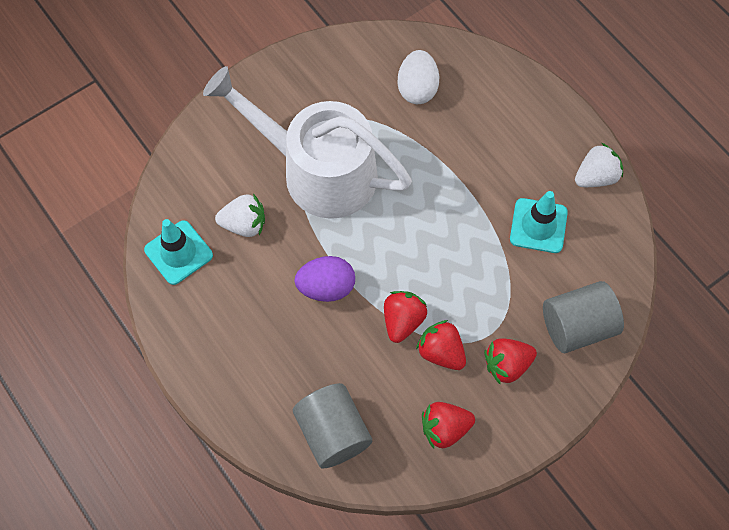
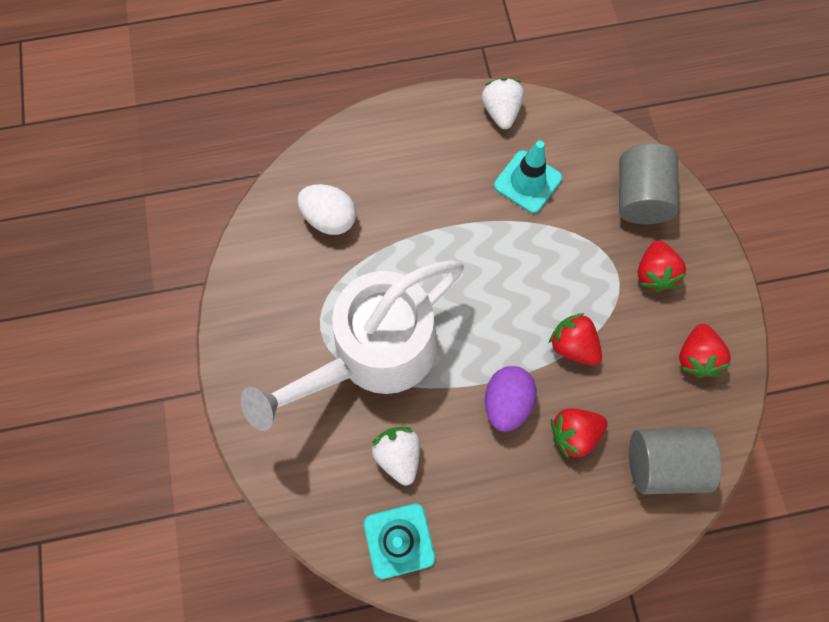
camera: 65 degrees left, 5 degrees up
(244, 224) = (398, 455): white strawberry -> white strawberry turned 45 degrees counterclockwise
(441, 352) = (618, 325): red strawberry -> red strawberry (573, 433)

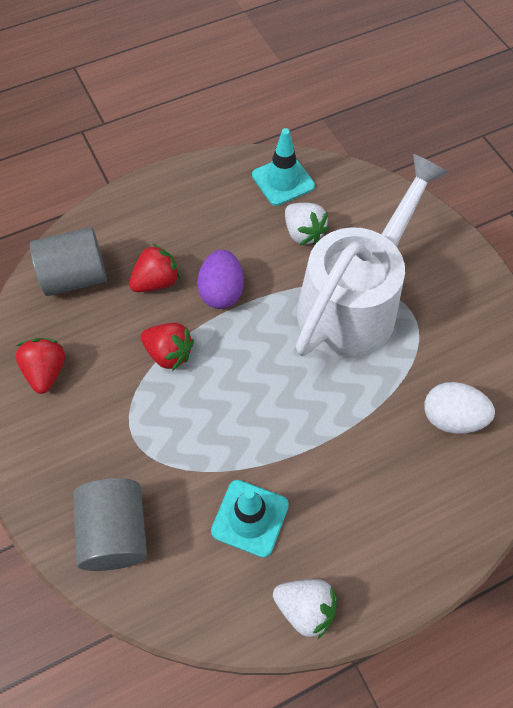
camera: 165 degrees right, 10 degrees down
(501, 112) = (305, 608): white strawberry -> white strawberry turned 45 degrees counterclockwise
(654, 273) = (93, 445): red strawberry -> none

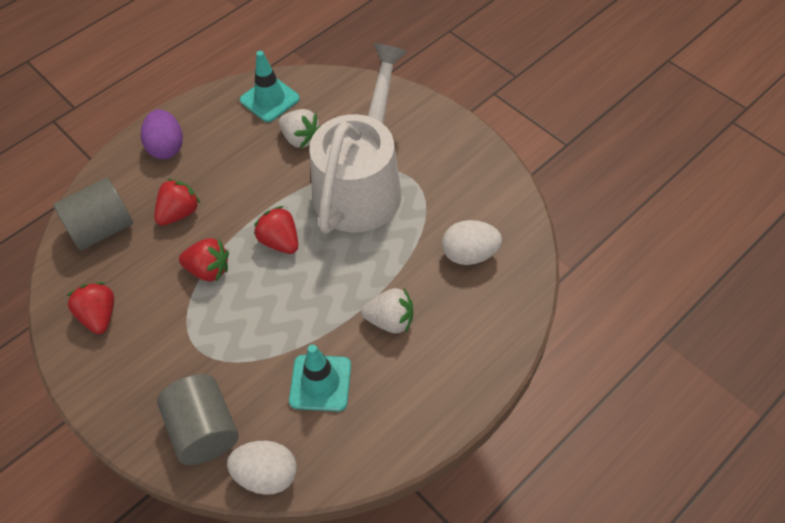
camera: 15 degrees left, 5 degrees down
(165, 605) = (266, 475): none -> white egg
(221, 292) = (241, 206): purple egg -> purple egg (166, 147)
(251, 343) = (280, 241): none -> red strawberry
(305, 608) = (388, 440): white strawberry -> white strawberry (390, 320)

